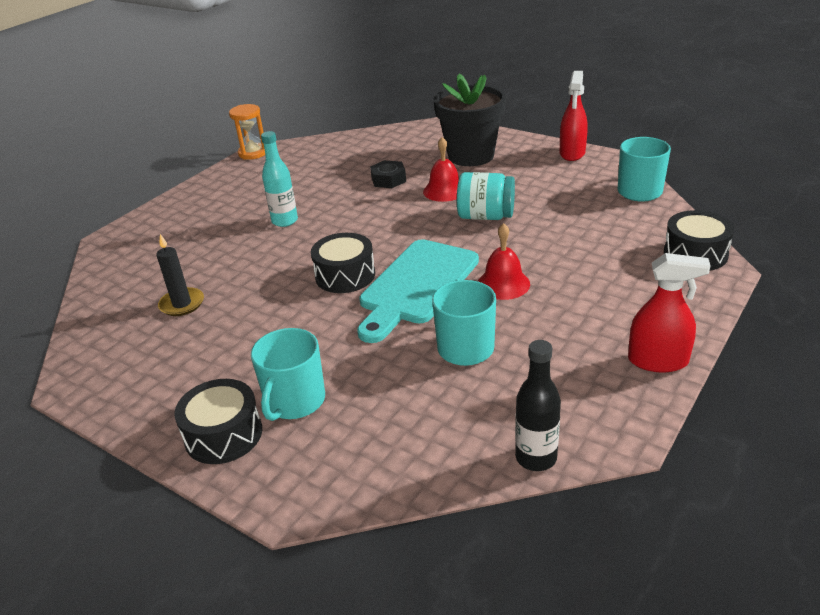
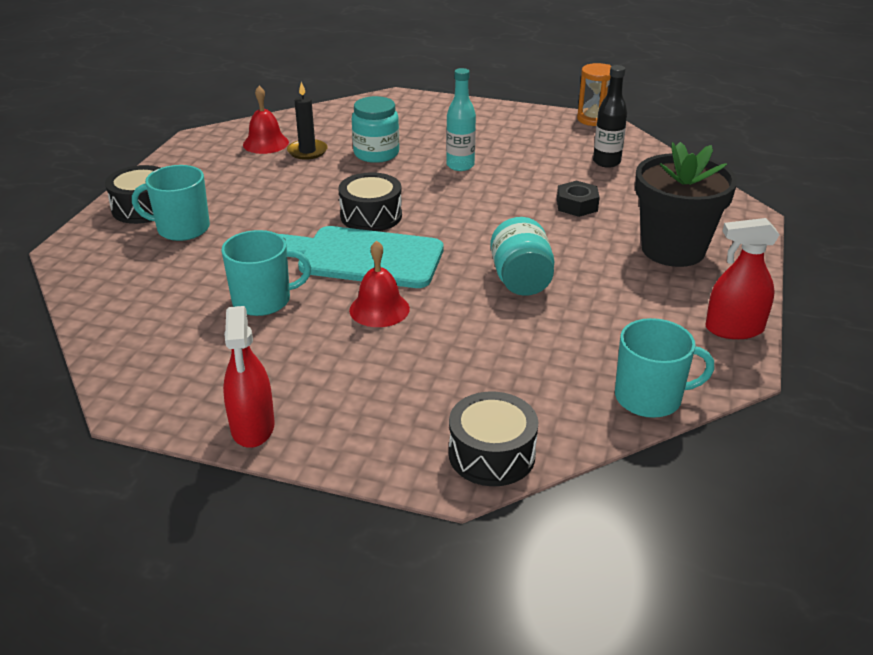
camera: 70 degrees right, 0 degrees up
(224, 262) = (376, 153): none -> turquoise jar
(444, 190) = (569, 244): red bell -> red bell (266, 143)
(536, 458) = (107, 358): black bottle -> black bottle (606, 162)

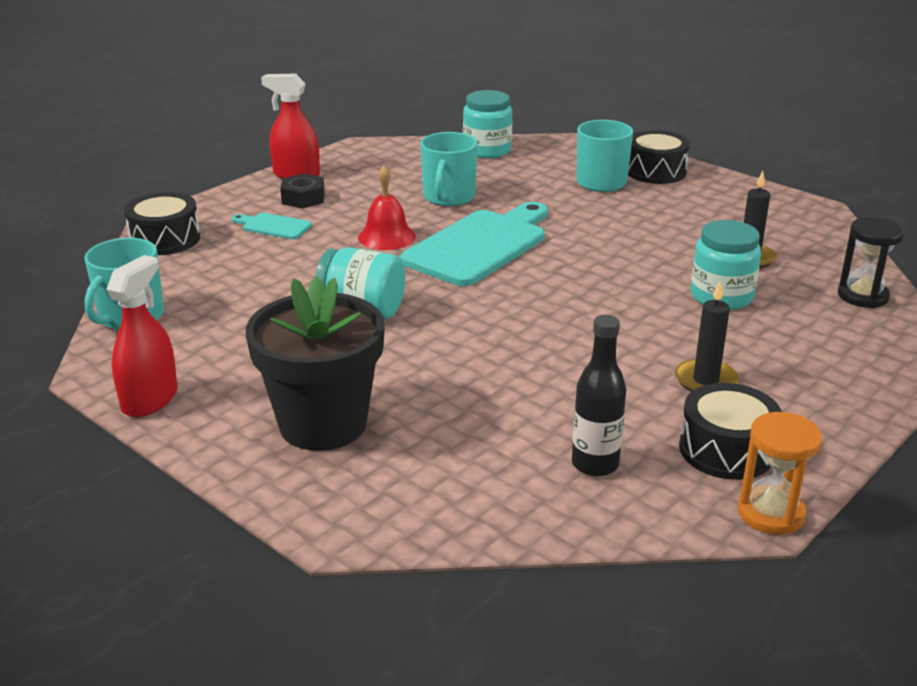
camera: 115 degrees right, 5 degrees down
(114, 310) = (487, 150): none -> turquoise jar
(266, 143) = (784, 240): red bell -> none
(339, 115) = (862, 296): none -> black hourglass
(371, 216) = (560, 264): black drum -> black drum (726, 450)
(404, 387) = (273, 226): none -> turquoise cutting board
(460, 165) = (653, 343): turquoise bottle -> none
(489, 146) = (705, 380): none -> black candle
(577, 205) = (485, 394): black nut -> black nut (303, 198)

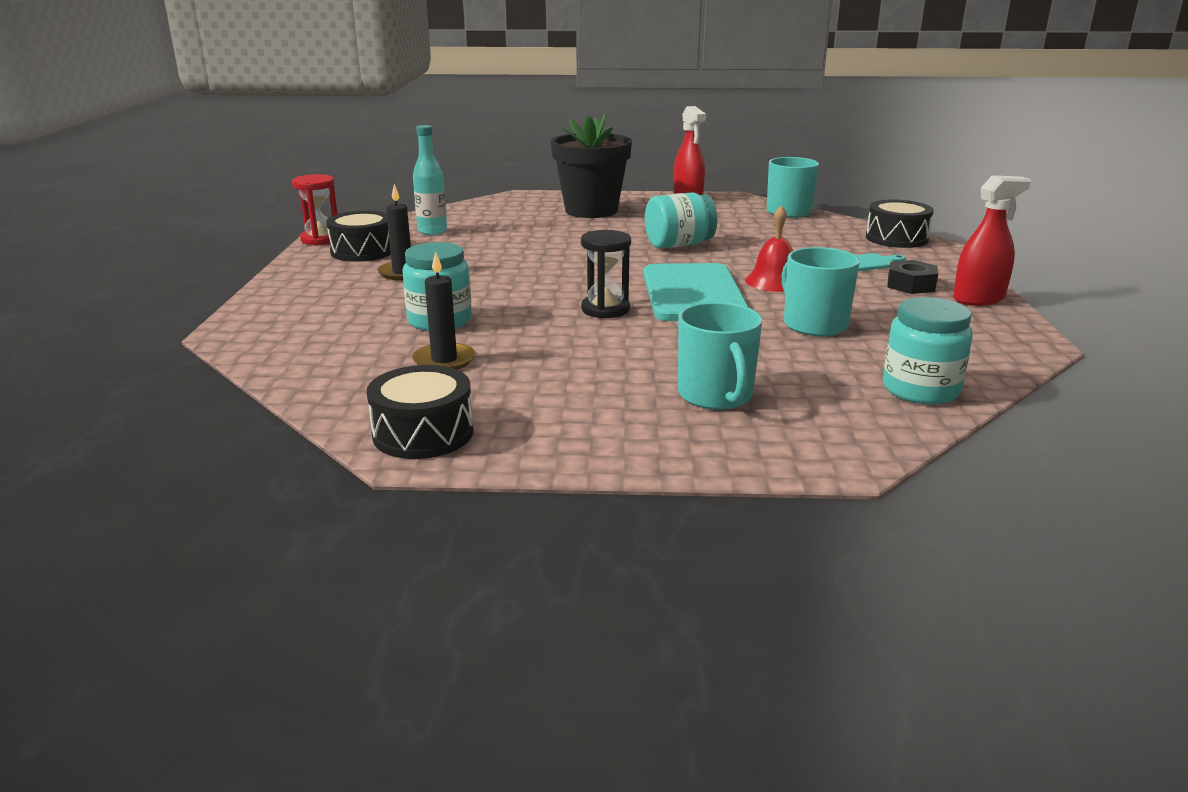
camera: 140 degrees right, 5 degrees down
(595, 464) = (432, 231): black bottle -> turquoise bottle
(655, 171) = (683, 437): black drum -> black drum (423, 433)
(771, 513) = (321, 239): orange hourglass -> red hourglass
(862, 296) = (303, 359): black hourglass -> black hourglass (605, 309)

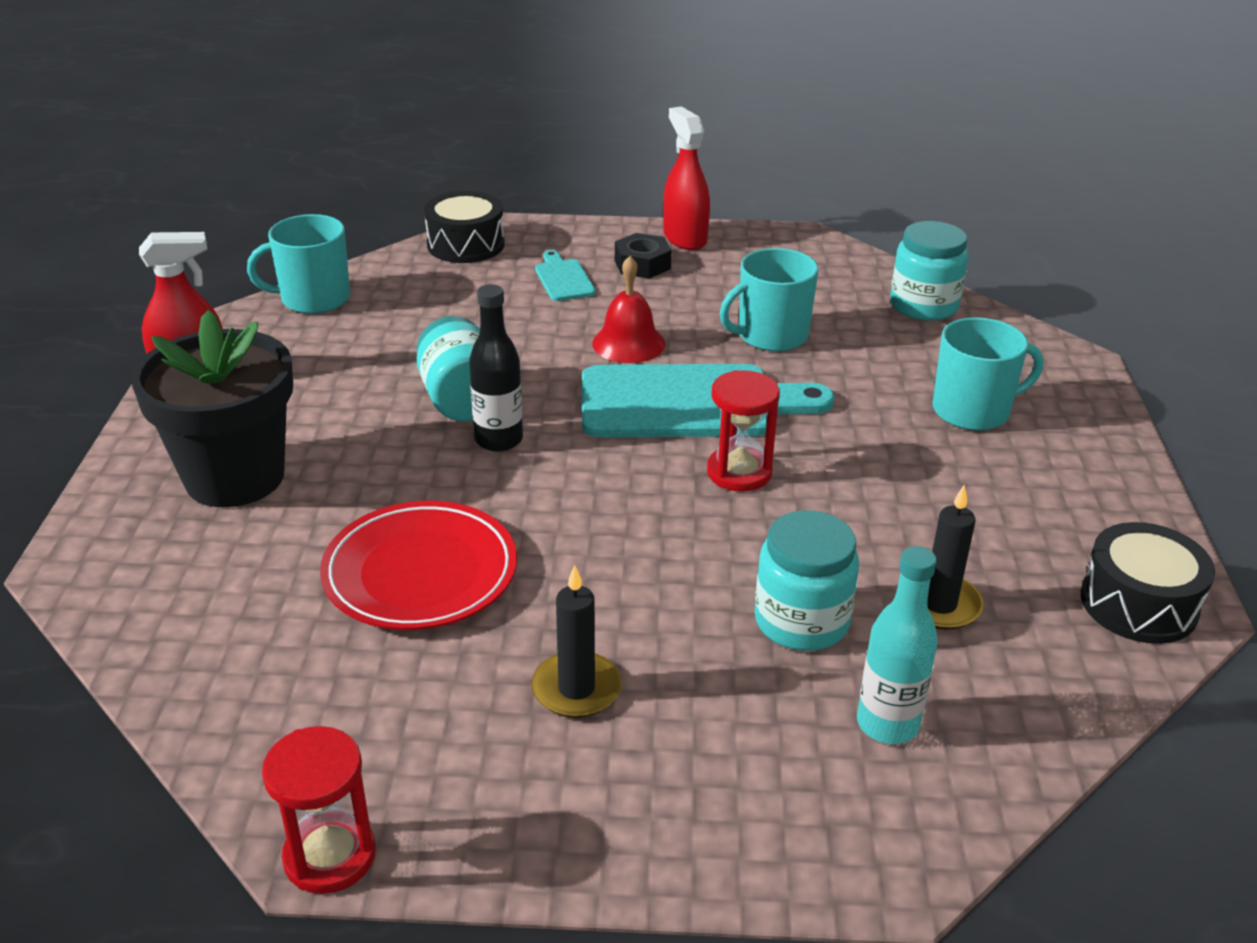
camera: 90 degrees left, 10 degrees up
(362, 251) = (435, 766): black drum -> none
(432, 231) = (315, 676): turquoise bottle -> turquoise bottle (887, 724)
(506, 243) = (420, 573): none -> red plate
(605, 309) = (739, 472): black hourglass -> red hourglass
(635, 253) = (498, 440): none -> black bottle

